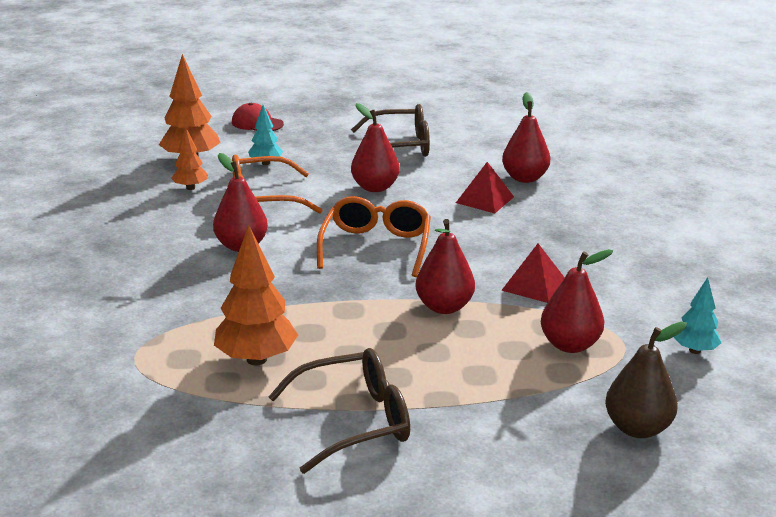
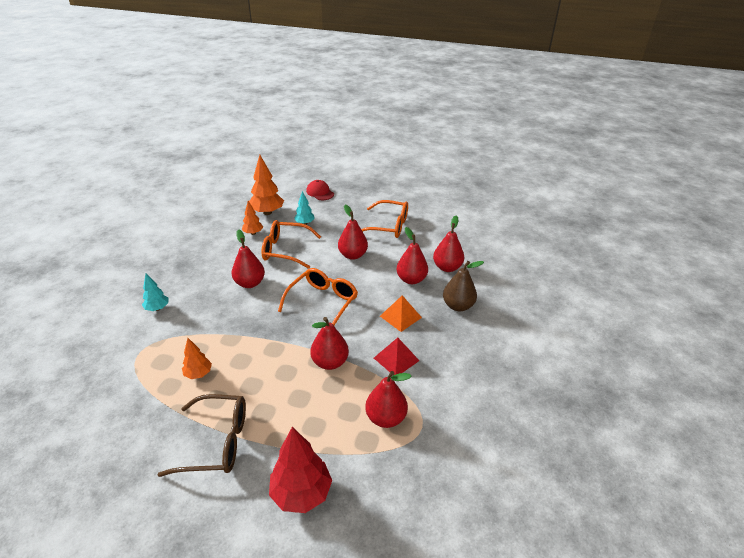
camera: 20 degrees right, 10 degrees up
(256, 359) = (198, 374): orange tree -> orange tree, size x0.57
(400, 146) = (388, 226): brown glasses -> orange glasses
(484, 199) = (411, 279): red pyramid -> red pear
(503, 241) = (400, 317): none -> orange pyramid
(520, 440) = (301, 493): none -> red tree
(637, 428) = (382, 508): brown pear -> brown pear (458, 306)
(694, 350) = (465, 448): turquoise tree -> turquoise tree (157, 308)

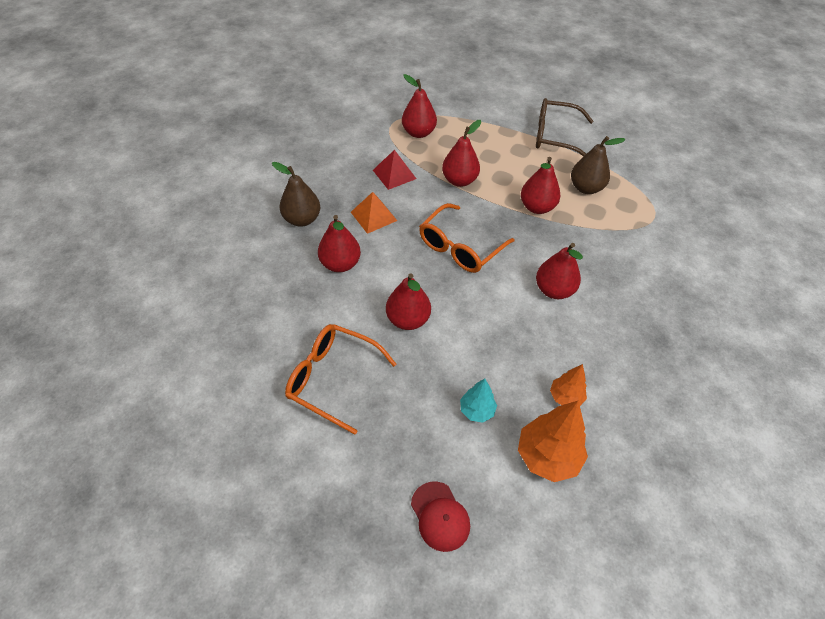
camera: 170 degrees left, 15 degrees up
(157, 308) = (660, 268): turquoise tree -> none
(198, 374) = (586, 188): orange tree -> brown pear
(286, 250) = (508, 346): orange glasses -> none
(301, 493) = (489, 102): red tree -> none
(447, 267) = (283, 276): red pear -> red pear (537, 207)

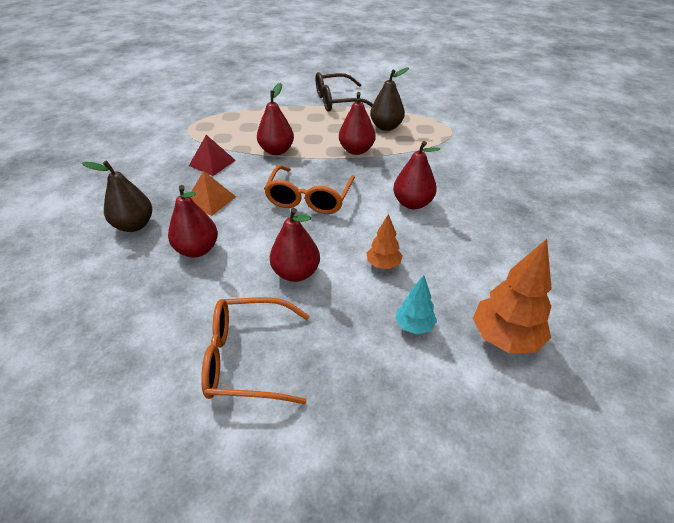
camera: 25 degrees left, 10 degrees down
(418, 133) = (217, 128): red pear -> none
(440, 516) = (447, 446): red cap -> none
(565, 397) = (483, 281): orange tree -> orange tree (383, 264)

